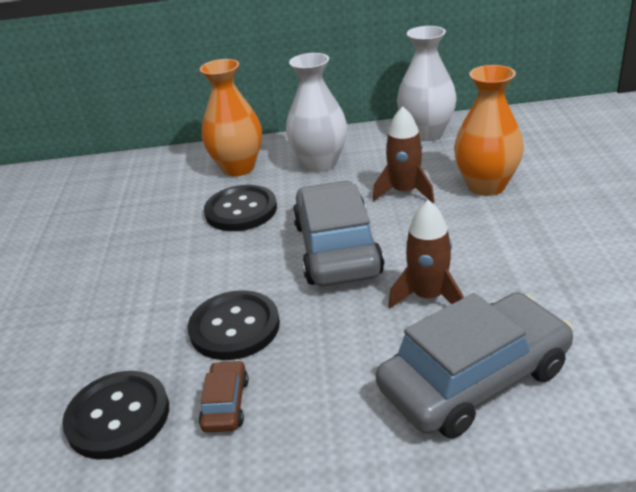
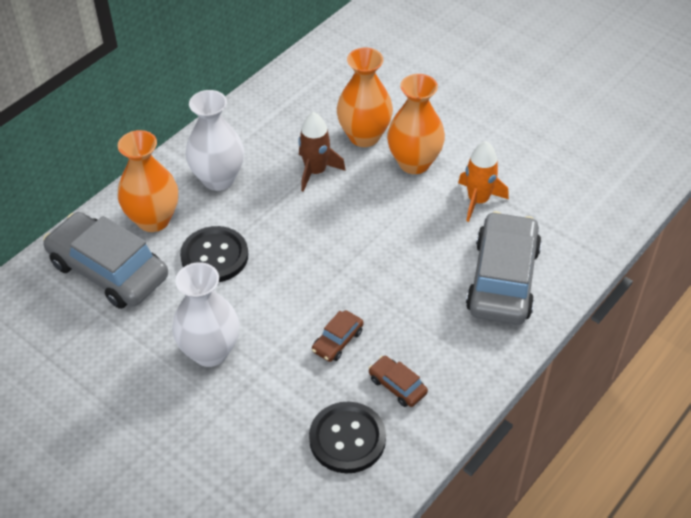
camera: 50 degrees left, 15 degrees up
(234, 327) = (337, 341): black button -> brown car
(337, 249) = (327, 245): grey car -> grey car (108, 270)
(426, 134) = (266, 106): white vase -> white vase (210, 352)
(428, 296) = (424, 244): brown rocket -> none
(510, 226) = (414, 163): none -> orange vase
(541, 290) = (478, 200): none -> orange rocket

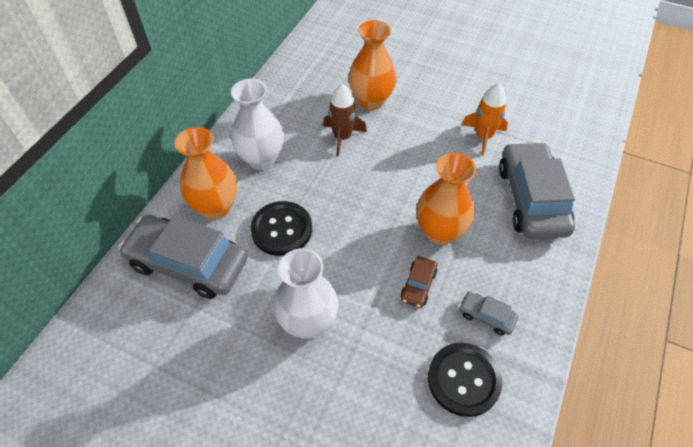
camera: 15 degrees left, 5 degrees up
(397, 386) = (486, 316): brown car -> grey car
(414, 163) = (419, 115): orange vase -> orange vase (439, 232)

